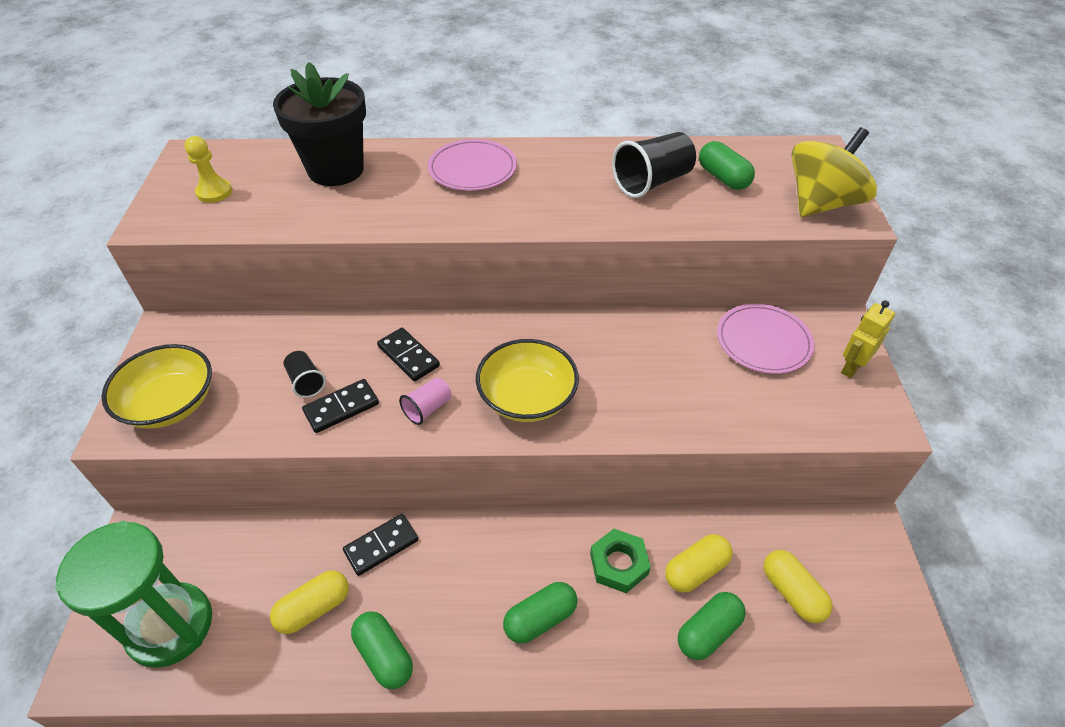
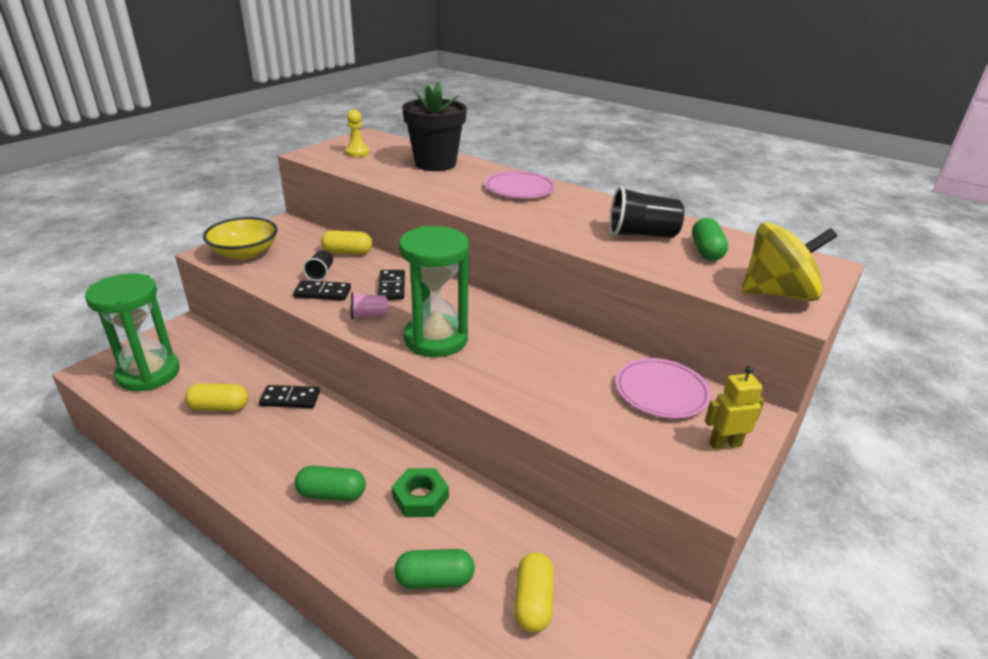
camera: 35 degrees right, 15 degrees down
(384, 655) = (224, 453): green capsule -> none
(527, 398) = (436, 339): yellow bowl -> green hourglass
(696, 570) = (472, 536): yellow capsule -> yellow capsule (347, 252)

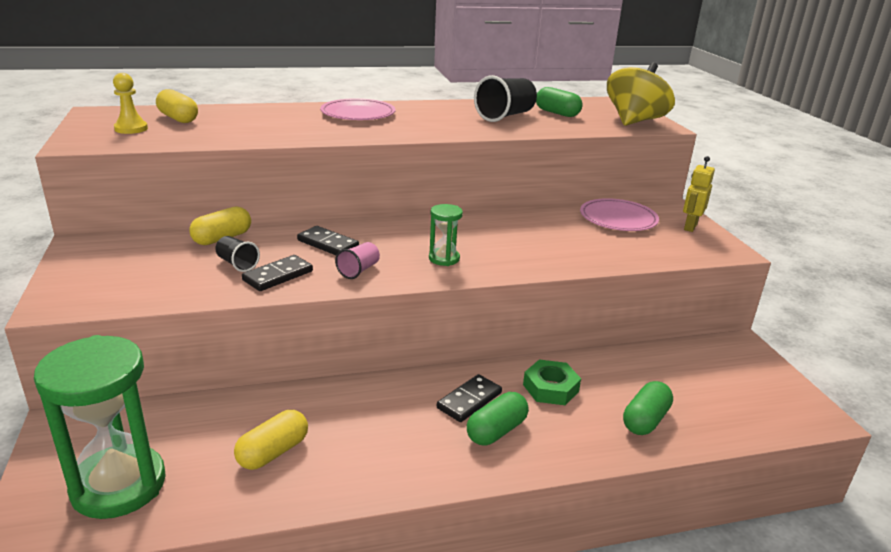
camera: 50 degrees left, 5 degrees down
(245, 253) = (104, 286): yellow bowl -> none
(290, 399) = (326, 402): black domino -> black domino (469, 400)
(435, 164) = (239, 116): black flower pot -> none
(436, 339) = (444, 259): green hourglass -> green hourglass, size x0.47
(533, 601) = (701, 388): yellow capsule -> yellow capsule (178, 118)

